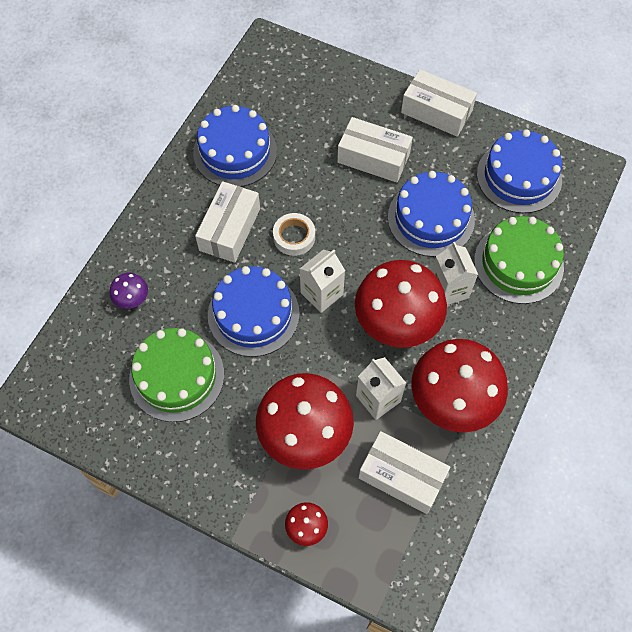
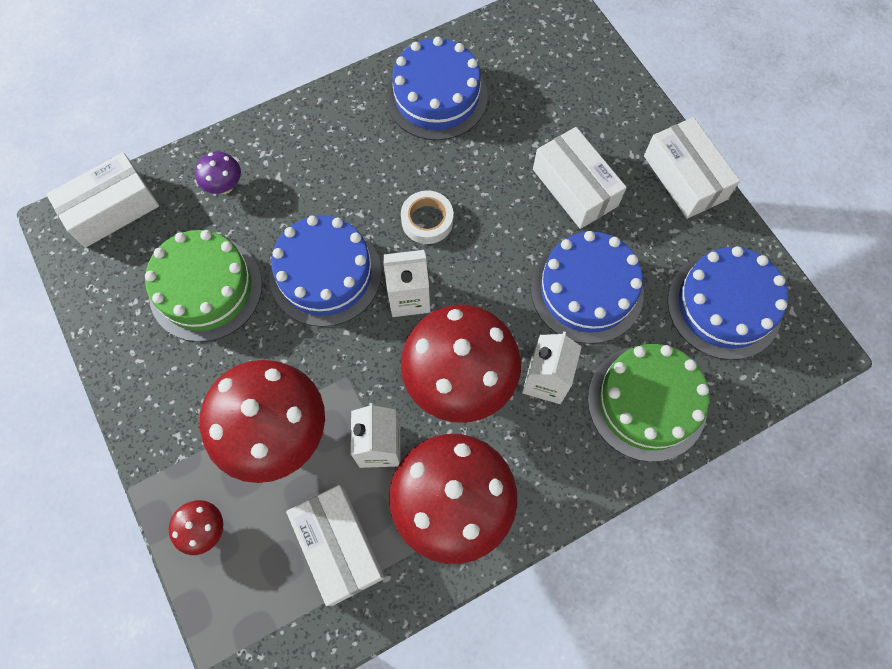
camera: 35 degrees right, 5 degrees up
(230, 229) = (370, 173): white box -> white box (112, 209)

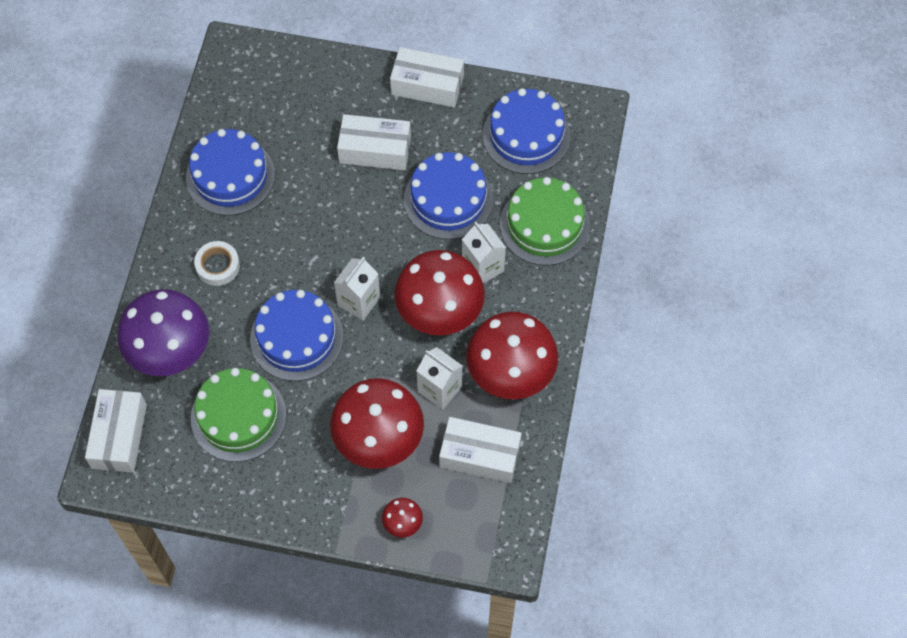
camera: 50 degrees left, 5 degrees down
(225, 186) = (171, 353): purple mushroom -> purple mushroom, size x2.31
(427, 220) = (316, 251): white tape -> white tape (217, 266)

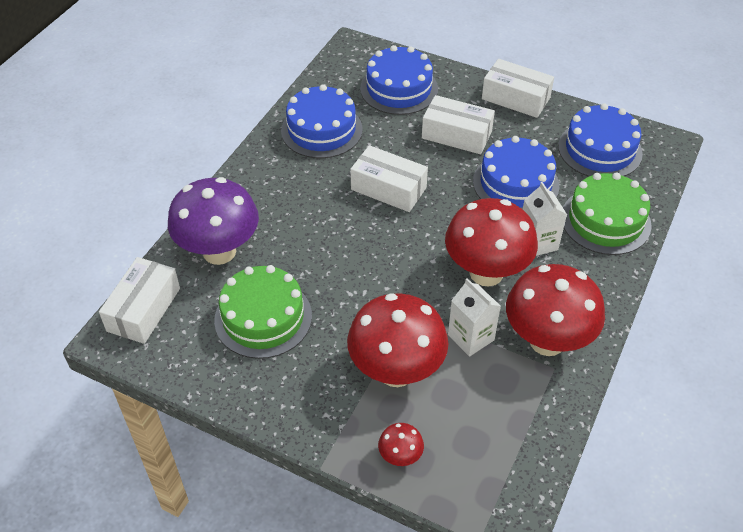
camera: 15 degrees right, 15 degrees down
(217, 266) = (287, 192): white tape -> none
(296, 338) = (341, 263): blue cake -> blue cake (399, 88)
(359, 301) = (410, 246): white carton -> none
(480, 455) = (499, 408): white box -> white box (388, 188)

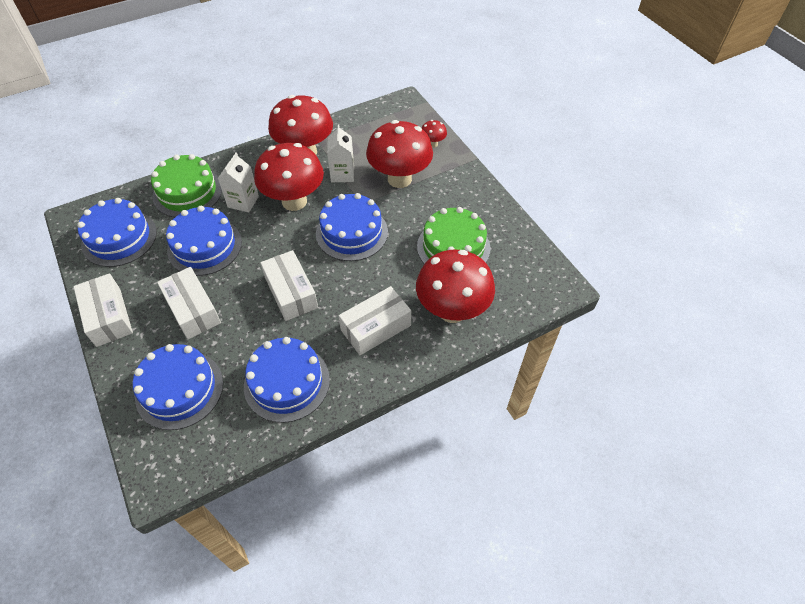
camera: 145 degrees left, 5 degrees up
(144, 309) = (530, 295): white box -> white box (376, 327)
(219, 251) = (452, 311): purple mushroom -> red mushroom
(388, 273) = (351, 233): none -> blue cake

